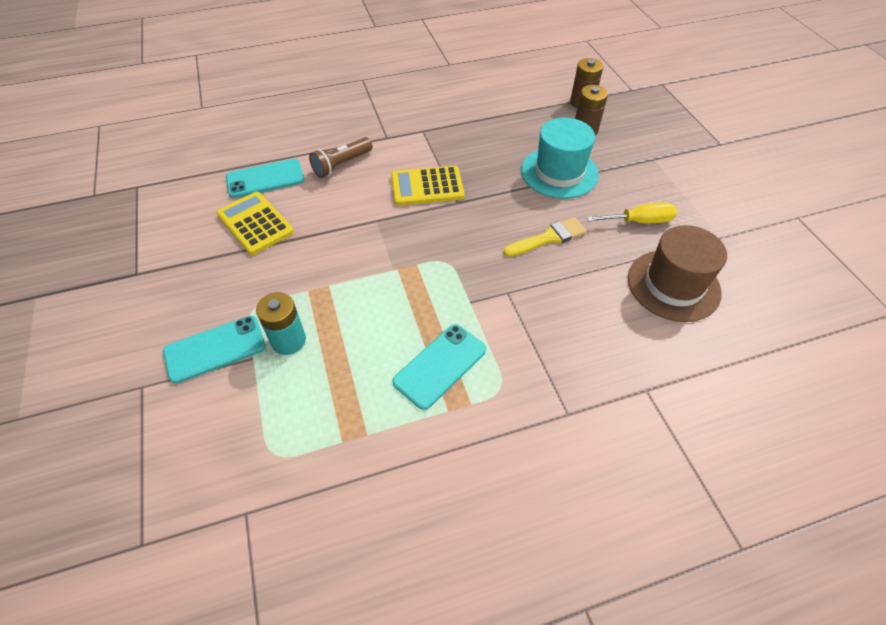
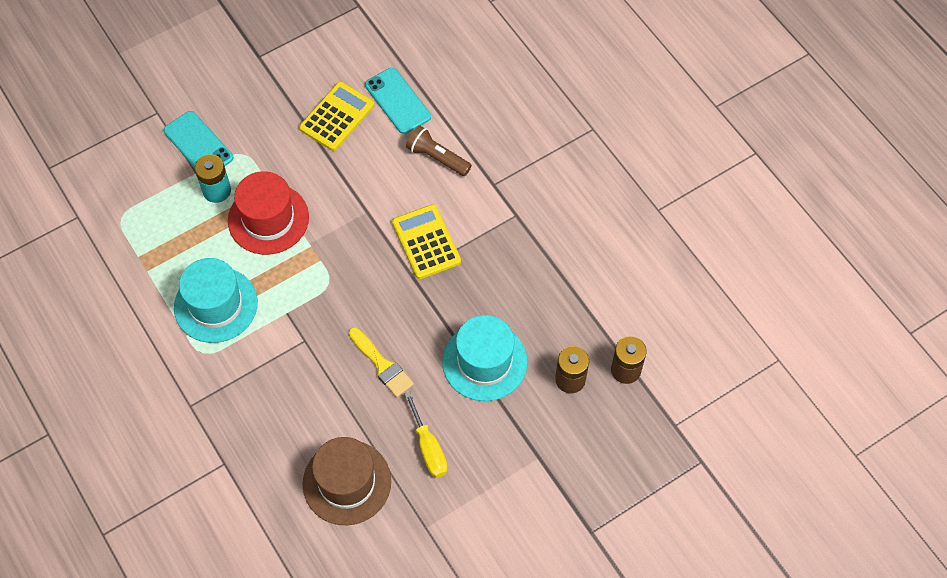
camera: 75 degrees right, 10 degrees up
(349, 298) = (268, 219): none -> red hat
(440, 365) = (216, 305): turquoise phone -> turquoise hat

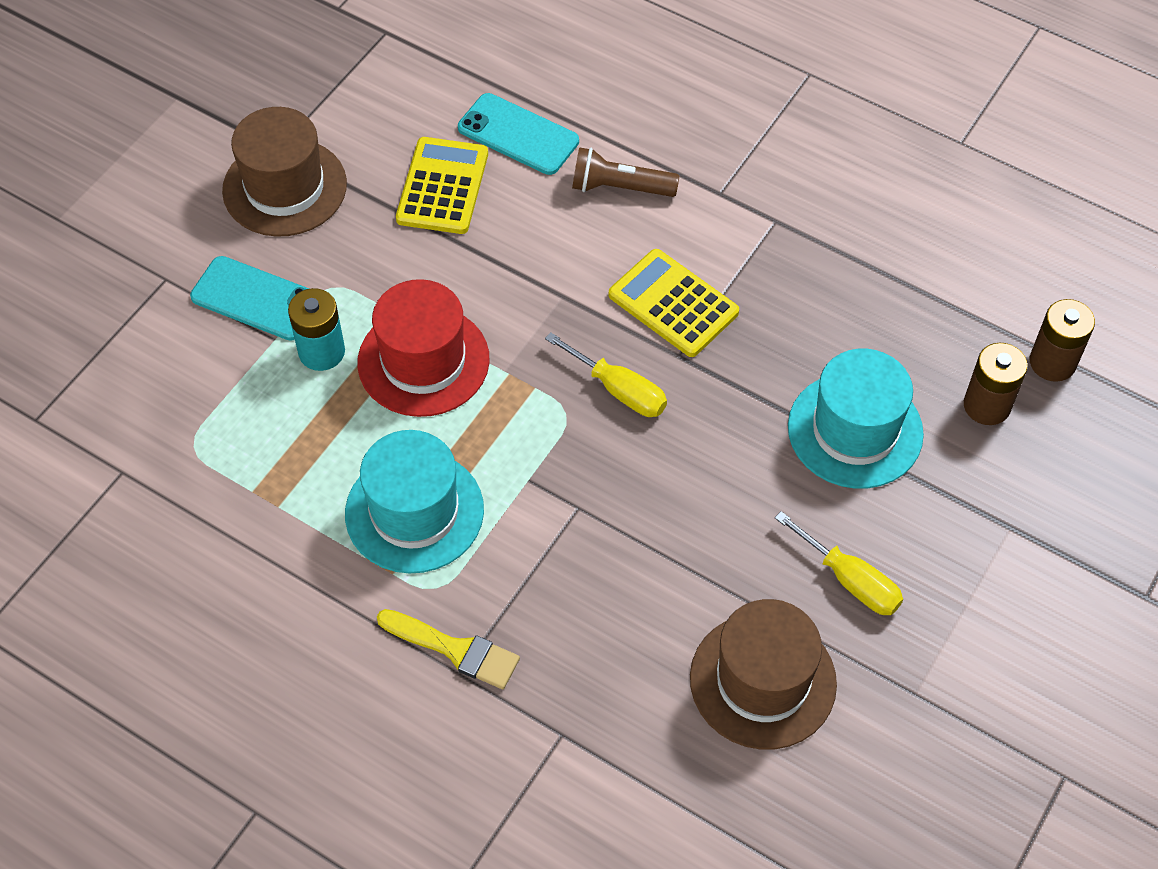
camera: 25 degrees left, 5 degrees down
(249, 82) = (284, 187): none -> brown hat
(365, 281) = (619, 390): none -> yellow screwdriver
(382, 365) = (713, 494): yellow brush -> yellow brush (455, 650)

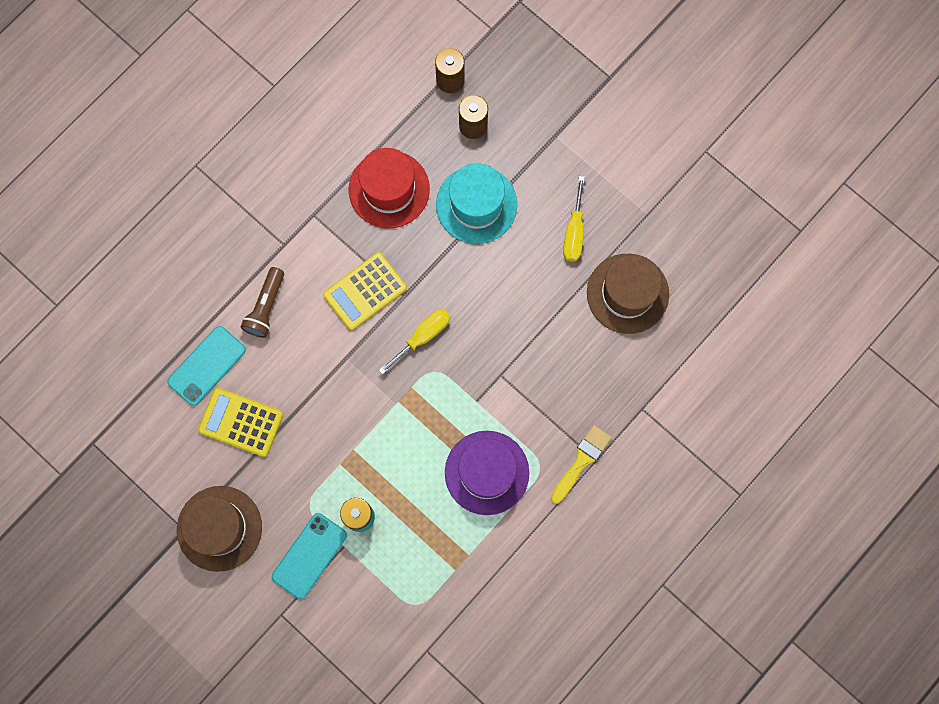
camera: 80 degrees left, 20 degrees up
(414, 511) = (487, 472): turquoise hat -> purple hat
(423, 361) = (379, 453): red hat -> red hat (389, 189)
(850, 580) = (574, 232): yellow screwdriver -> yellow screwdriver turned 135 degrees clockwise

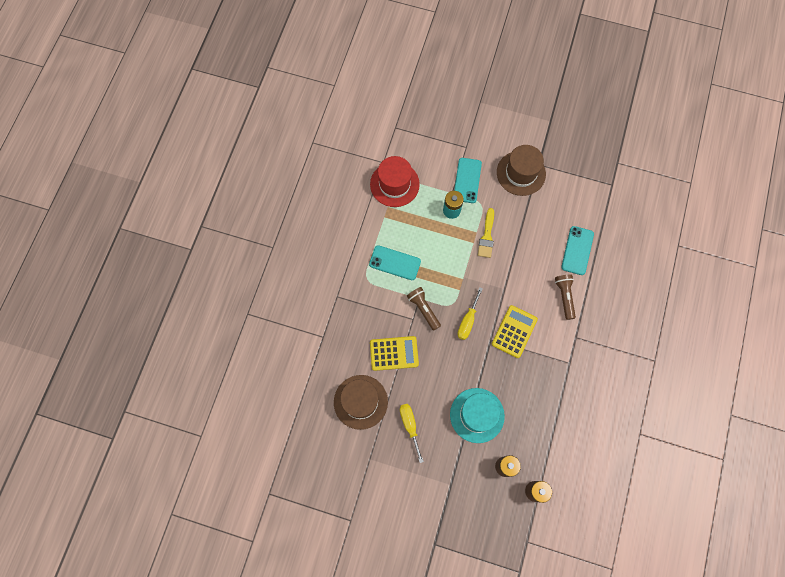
camera: 155 degrees right, 5 degrees down
(241, 422) = (541, 229): yellow calculator -> yellow calculator (394, 353)
(389, 189) = (533, 400): red hat -> red hat (394, 184)
(478, 382) = (423, 309): none -> brown flashlight
(487, 472) = (395, 263): purple hat -> turquoise phone
(581, 461) = (345, 292): yellow brush -> yellow brush (487, 236)

